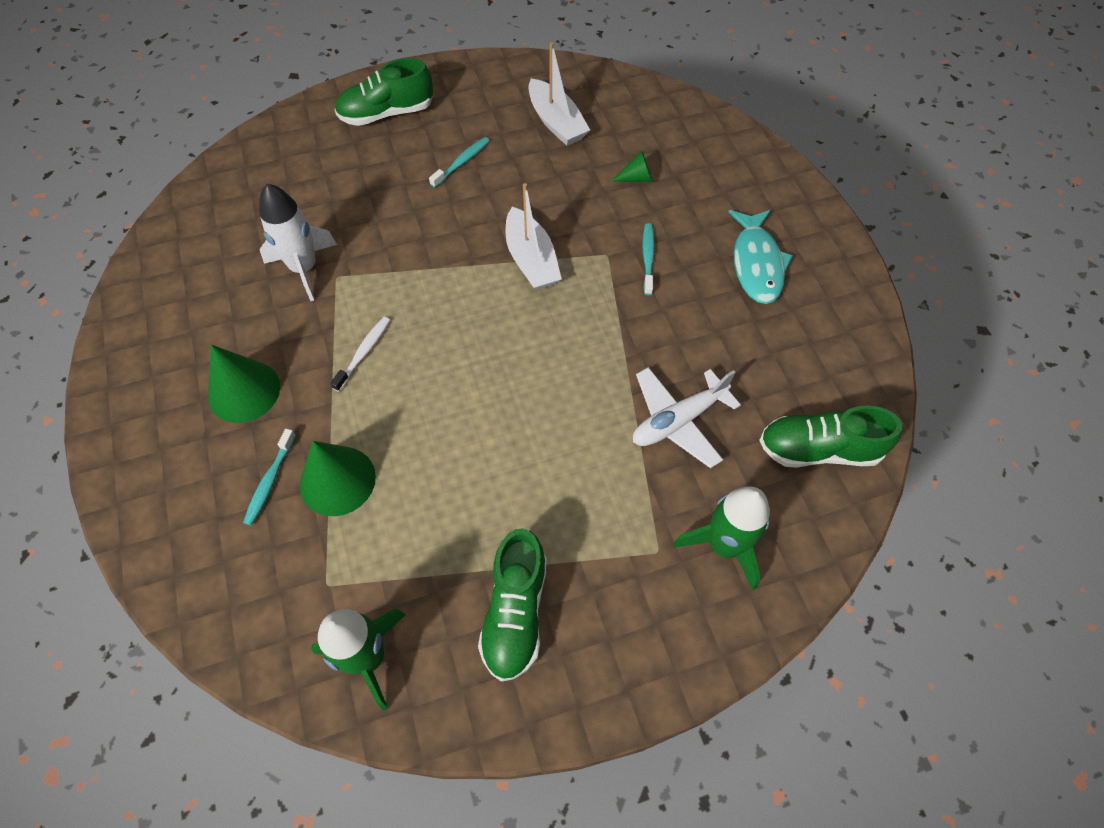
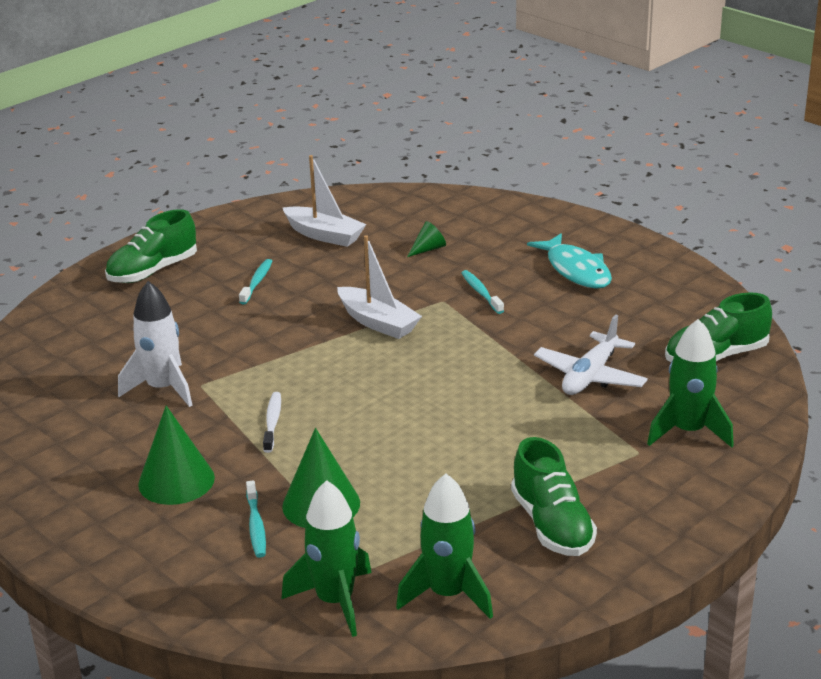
camera: 25 degrees left, 30 degrees down
(272, 614) = (335, 601): none -> green rocket

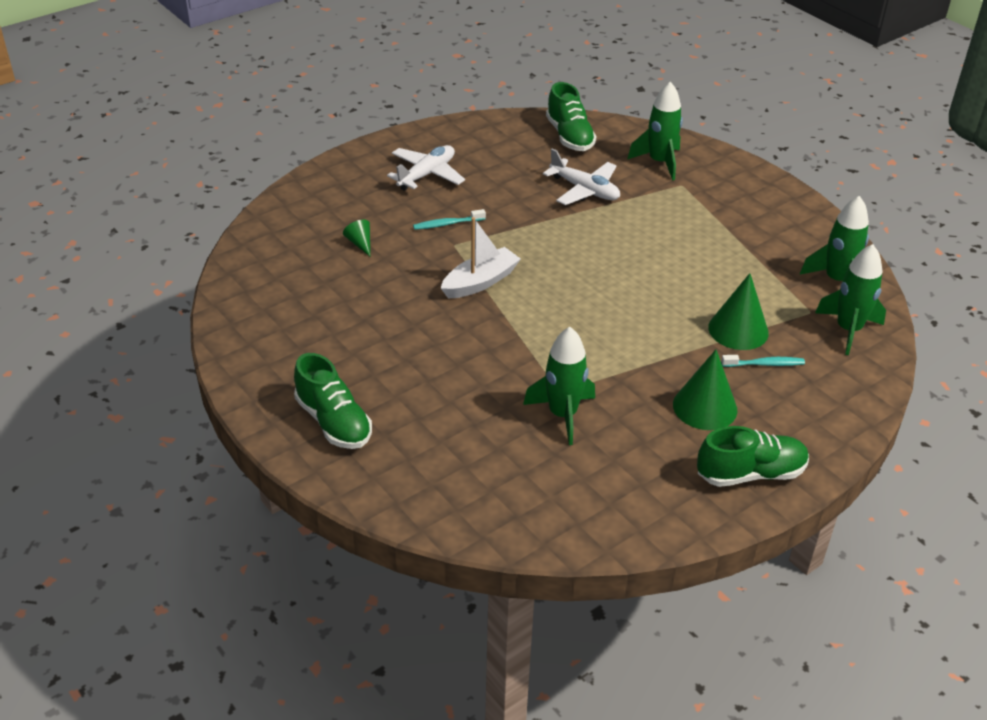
camera: 85 degrees left, 10 degrees up
(163, 388) = (562, 415): white rocket -> green rocket
(257, 282) = (384, 349): turquoise toothbrush -> none
(272, 422) = (625, 349): white toothbrush -> none
(324, 235) = (305, 302): white boat -> none
(552, 525) = (762, 230): green shoe -> green shoe (750, 473)
(576, 270) = (427, 174): turquoise fish -> white plane

